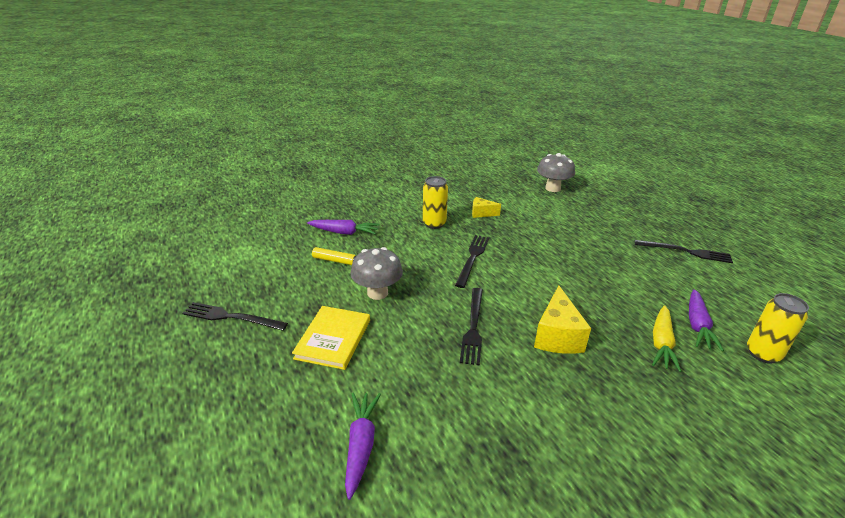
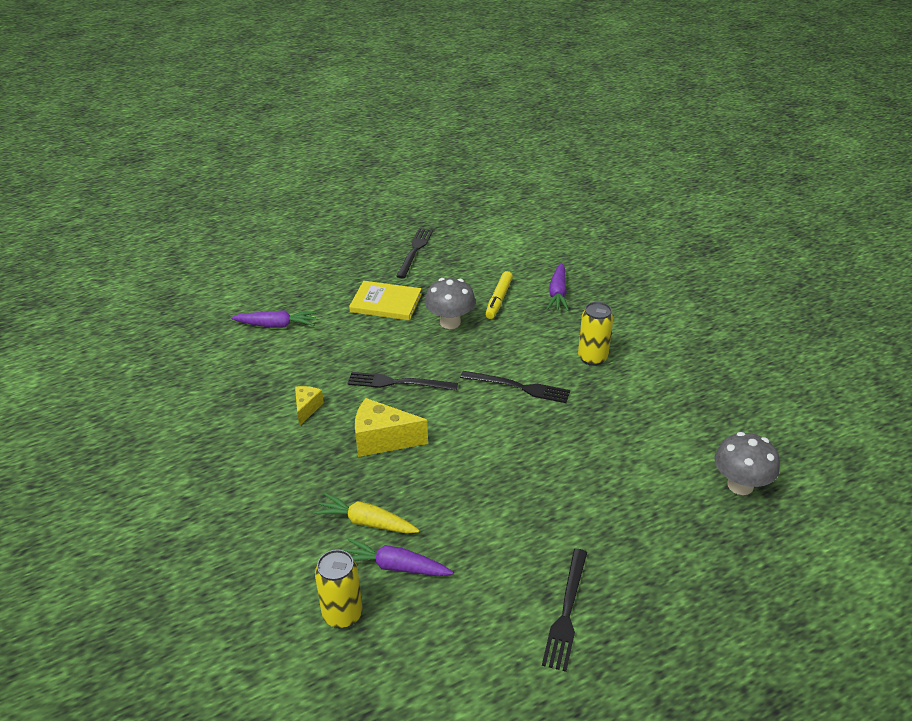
camera: 90 degrees right, 5 degrees up
(481, 213) = (630, 400): yellow cheese -> yellow cheese (307, 408)

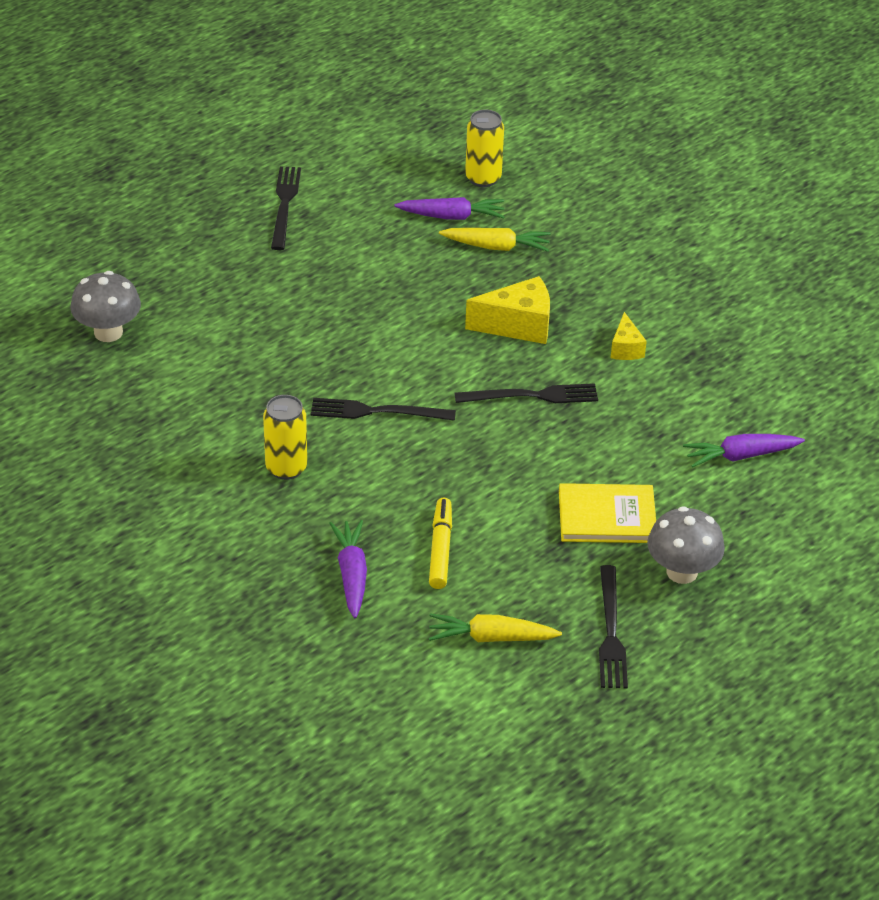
camera: 165 degrees right, 5 degrees up
(450, 322) = (499, 496): grey mushroom -> grey mushroom (682, 572)
(484, 256) = (490, 637): none -> yellow carrot

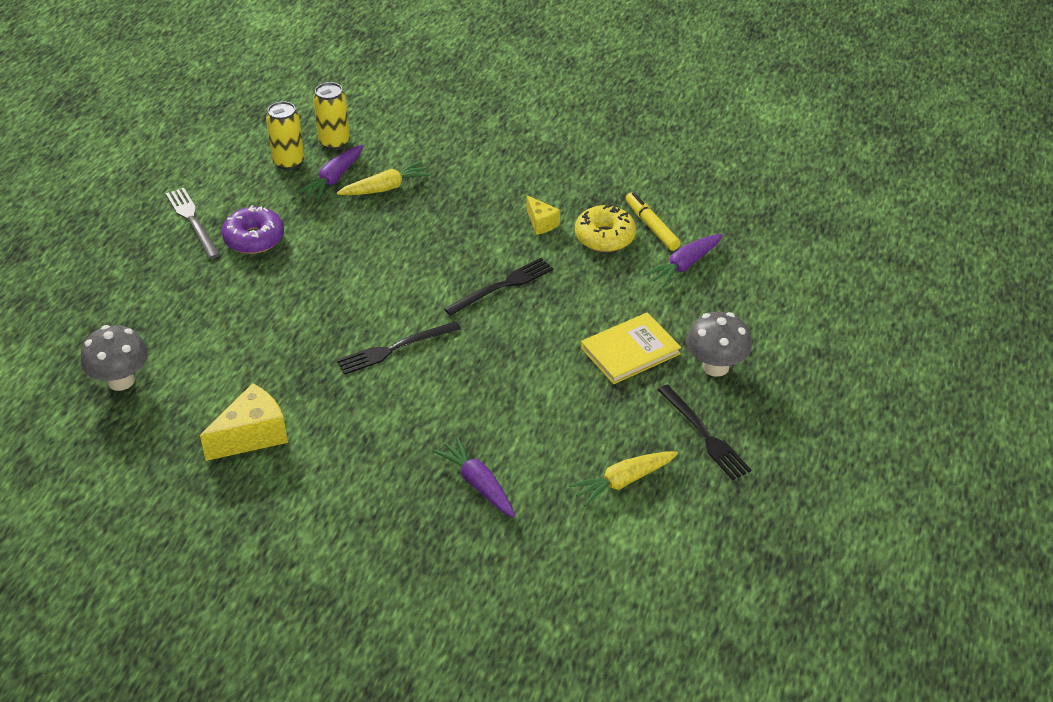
camera: 30 degrees left, 0 degrees up
(284, 205) = (192, 221): black fork -> grey fork
(286, 468) = (358, 424): yellow can -> yellow can (288, 162)
(329, 246) = (254, 238): none -> purple donut
(440, 549) = (530, 432): yellow marker -> yellow marker (651, 226)
(452, 216) = (333, 179): purple carrot -> purple carrot turned 150 degrees clockwise
(518, 326) = (449, 239): yellow cheese -> yellow cheese (252, 436)
(681, 390) = (605, 237): none -> yellow donut

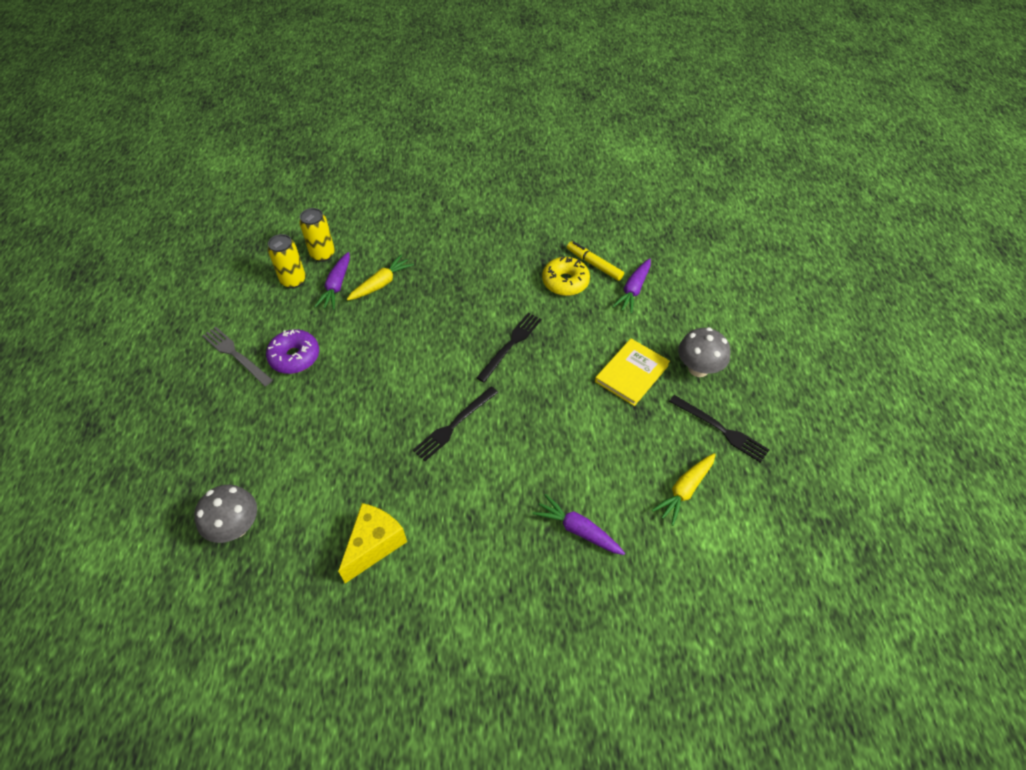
camera: 20 degrees left, 10 degrees up
(541, 223) = (513, 283): yellow cheese -> none

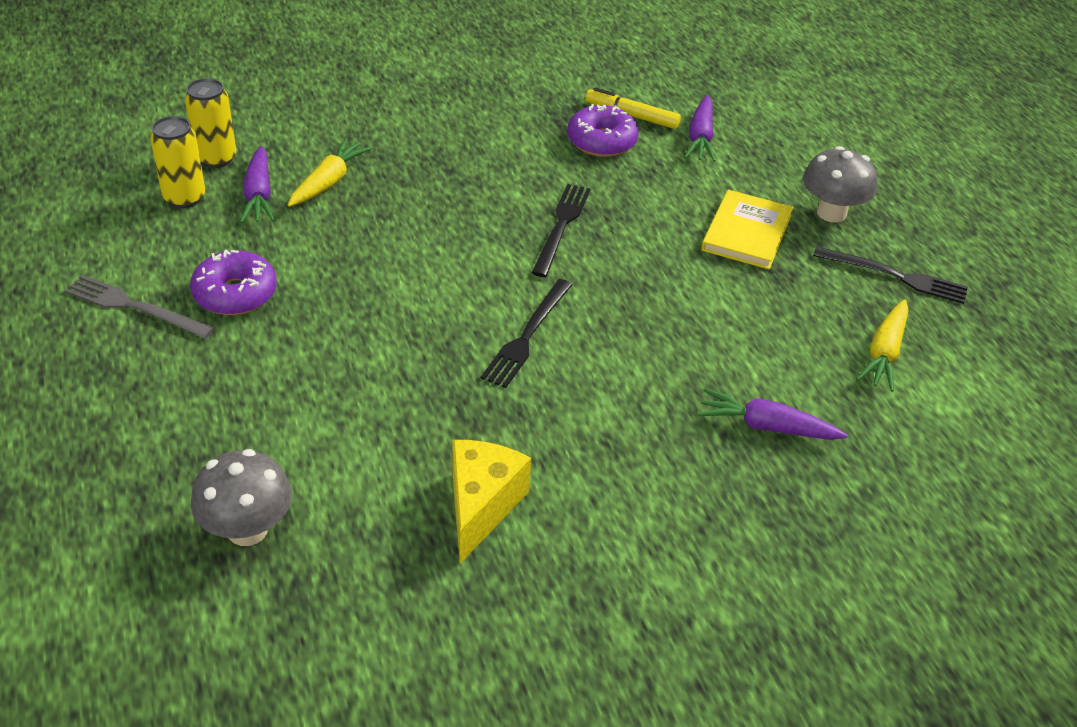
camera: 20 degrees left, 10 degrees down
(565, 282) = (601, 141): yellow donut -> purple donut

